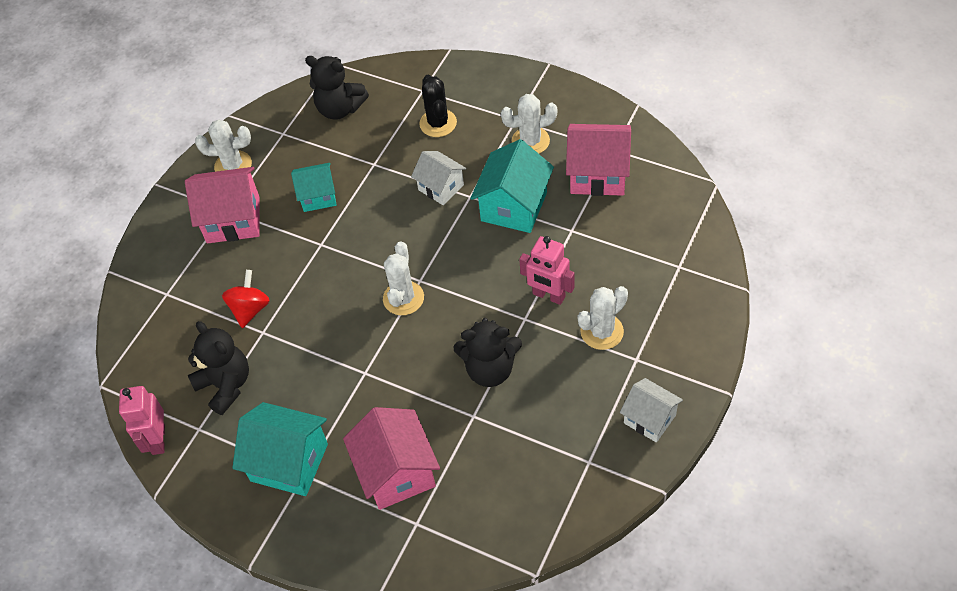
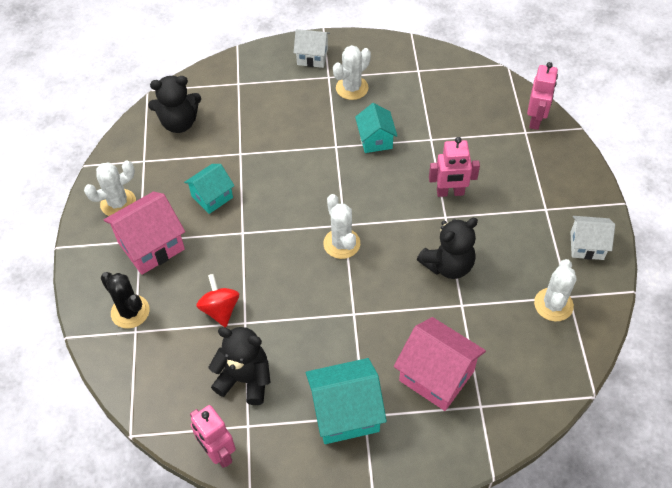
camera: 35 degrees left, 0 degrees up
(438, 123) = (269, 103): black cactus -> black cactus (130, 312)
(441, 187) = (308, 149): white house -> white house (312, 57)
(514, 206) = (375, 140): turquoise house -> turquoise house, size x0.63
(598, 174) = (420, 92): pink house -> none
(602, 332) = (507, 201): white cactus -> white cactus (553, 304)
(700, 258) = (535, 120): none -> pink robot

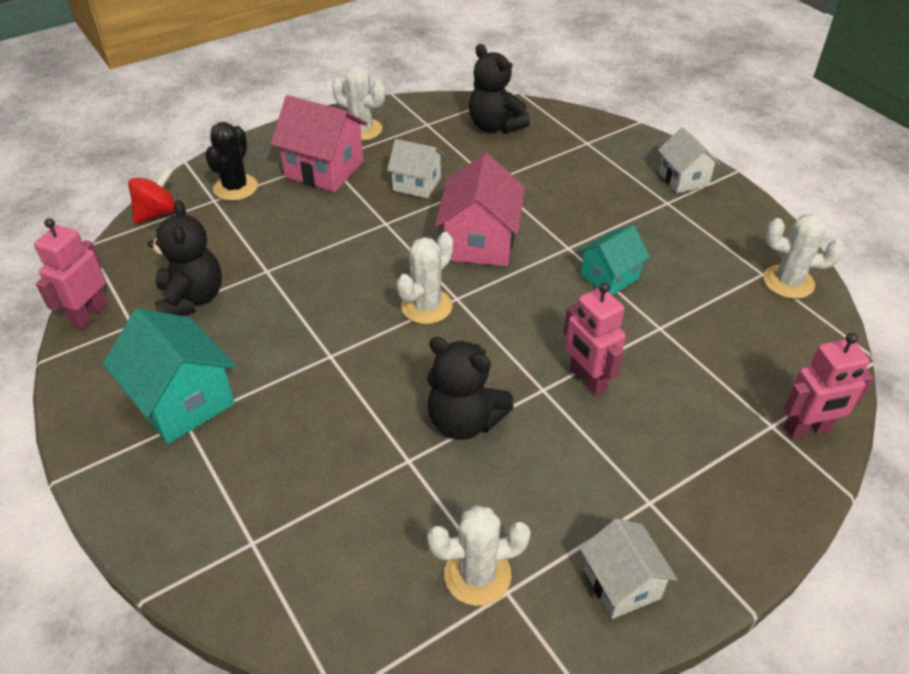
camera: 60 degrees right, 10 degrees down
(212, 197) = (417, 184): turquoise house -> white house
(220, 309) = (273, 246): red spinning top -> red spinning top (157, 213)
(352, 88) = (670, 227): white cactus -> white cactus (788, 282)
(436, 376) = (278, 473): pink house -> pink house (479, 242)

